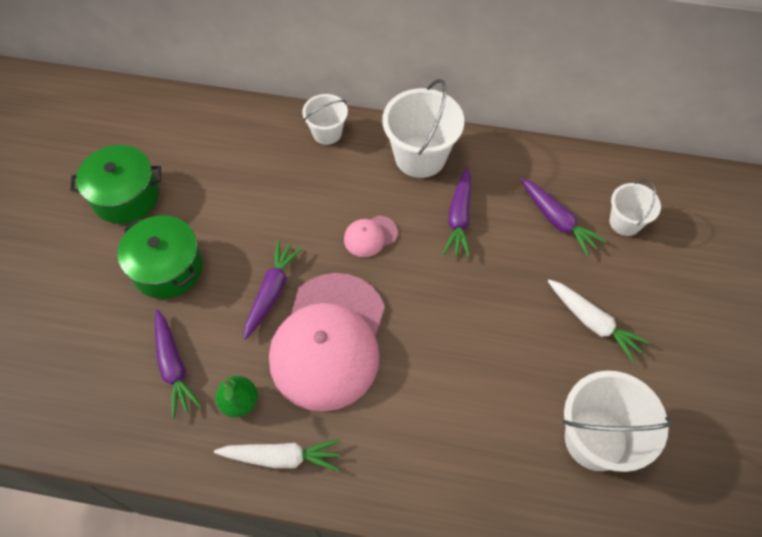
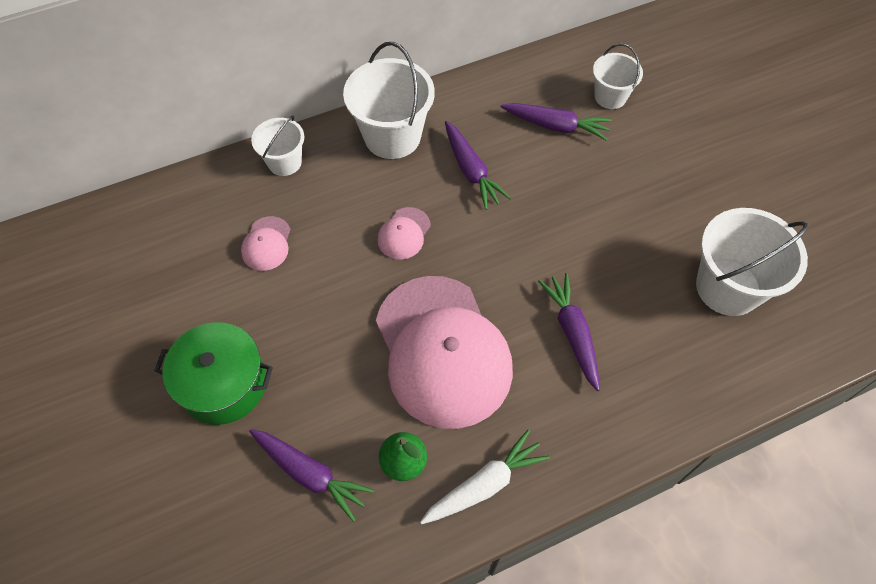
camera: 35 degrees left, 0 degrees up
(125, 196) = (116, 341): green pot -> none
(269, 186) = (266, 244): none -> pink cap
(272, 292) = (351, 340): purple carrot -> purple carrot (572, 333)
(593, 322) = (650, 194): white carrot -> none

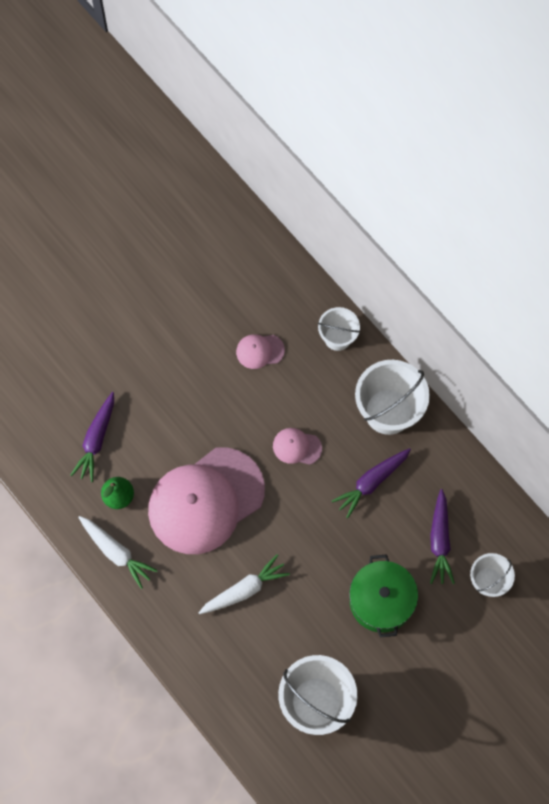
camera: 75 degrees right, 10 degrees up
(224, 384) = (143, 363): green pot -> green pot (381, 601)
(572, 333) = (244, 590): purple carrot -> white carrot

